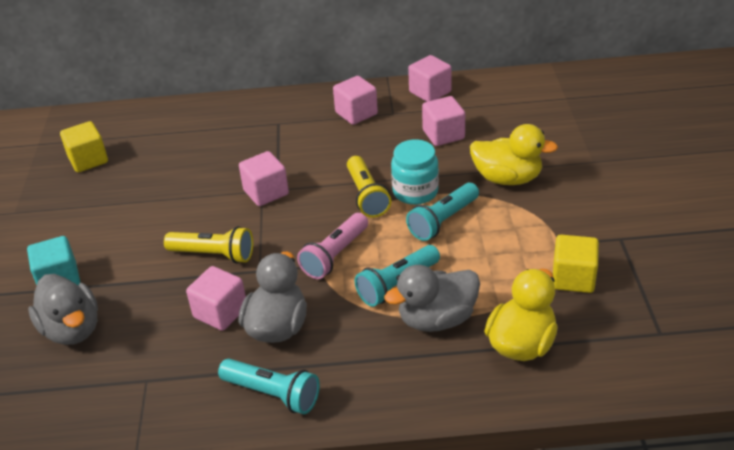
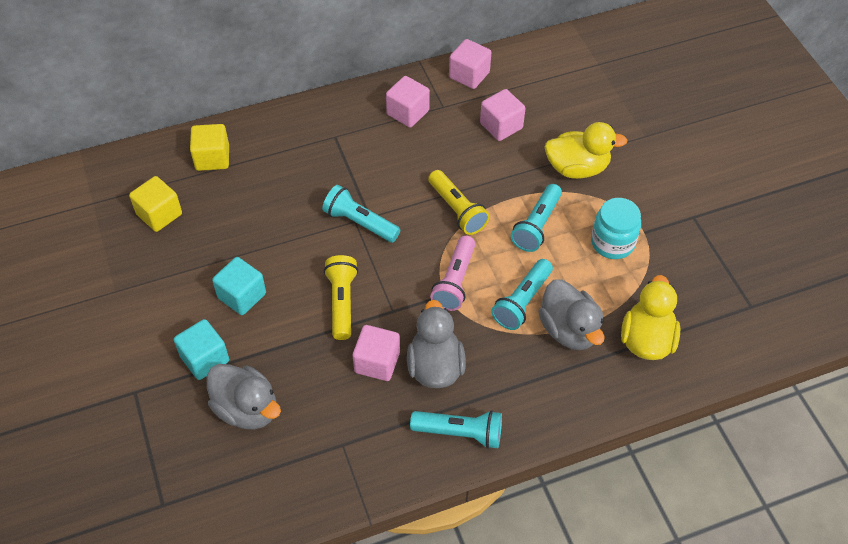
camera: 20 degrees left, 15 degrees up
(123, 234) = (242, 296): none -> turquoise cube
(214, 255) = (342, 302): yellow flashlight -> yellow flashlight turned 90 degrees counterclockwise
(266, 192) = (360, 222): pink cube -> turquoise flashlight
(415, 192) = (500, 197): turquoise jar -> turquoise jar (612, 242)
(436, 319) = (569, 330): grey duck -> grey duck turned 75 degrees counterclockwise
(573, 278) = (667, 266): yellow cube -> yellow cube (212, 158)

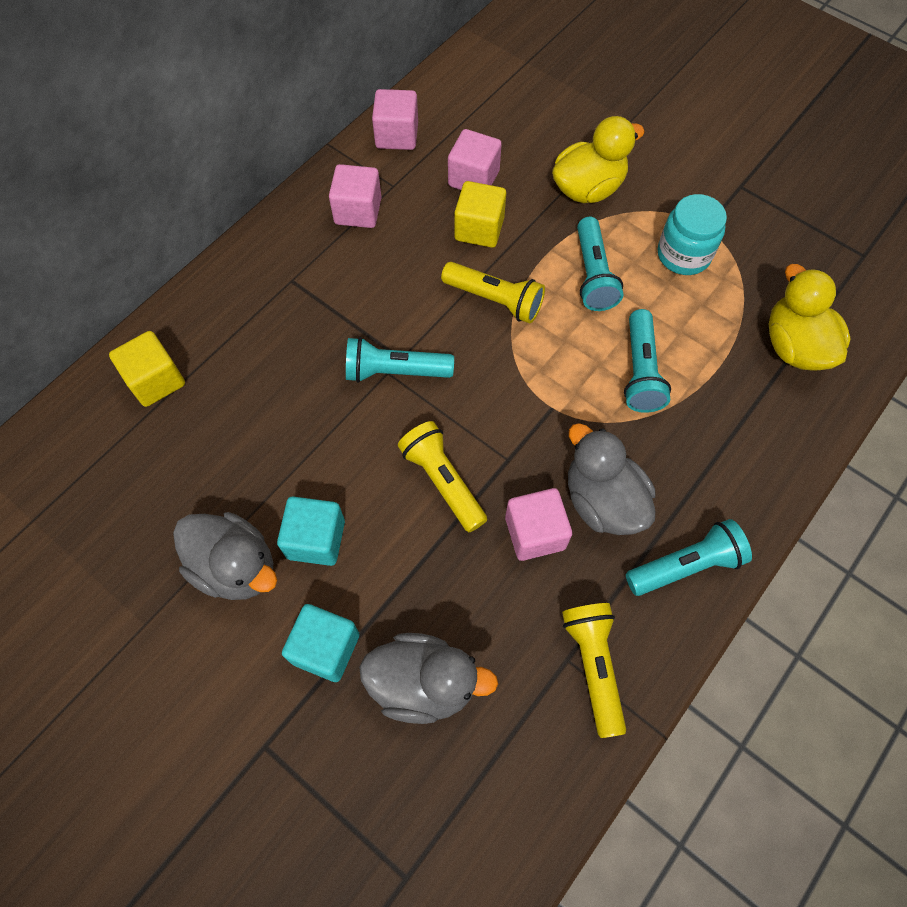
camera: 30 degrees left, 10 degrees up
(159, 214) = (135, 489): yellow cube -> yellow cube (479, 229)
(356, 457) = (594, 666): none -> yellow flashlight
(455, 281) = (552, 386): pink flashlight -> none
(569, 330) = (711, 378): grey duck -> grey duck (235, 567)

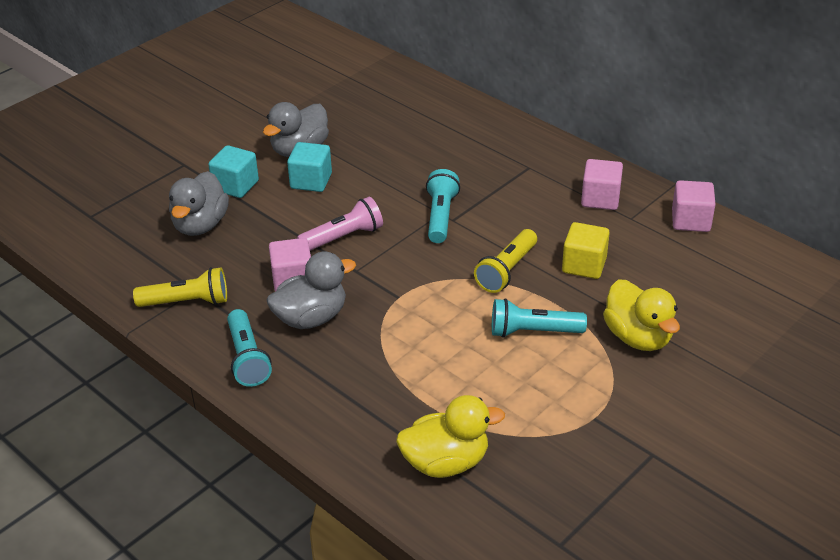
camera: 95 degrees right, 25 degrees down
(156, 381) = (443, 113): yellow cube -> none
(443, 481) = (343, 237): yellow flashlight -> pink flashlight
(473, 178) = (643, 264): pink cube -> none
(640, 371) = (427, 351): turquoise flashlight -> none
(683, 255) = (557, 396): turquoise jar -> none

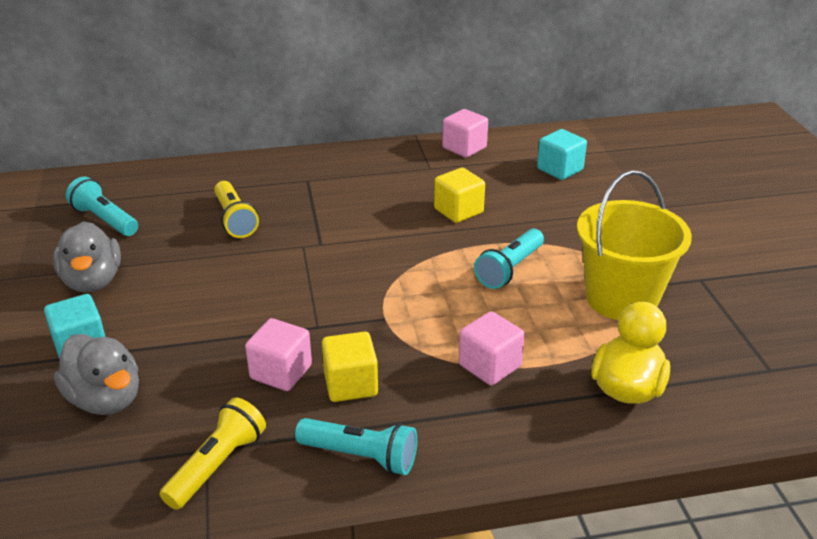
camera: 55 degrees left, 5 degrees down
(311, 181) = (150, 295): turquoise cube -> turquoise cube (560, 169)
(311, 318) = (350, 384): grey duck -> yellow cube
(343, 237) = (261, 312): pink flashlight -> none
(441, 216) = (308, 247): turquoise flashlight -> turquoise flashlight (105, 220)
(506, 271) = (420, 247): yellow flashlight -> yellow flashlight (234, 219)
(564, 414) = (621, 298): none -> yellow bucket
(600, 199) = (390, 169): pink cube -> pink cube (490, 366)
(638, 337) = (567, 226): yellow duck -> none

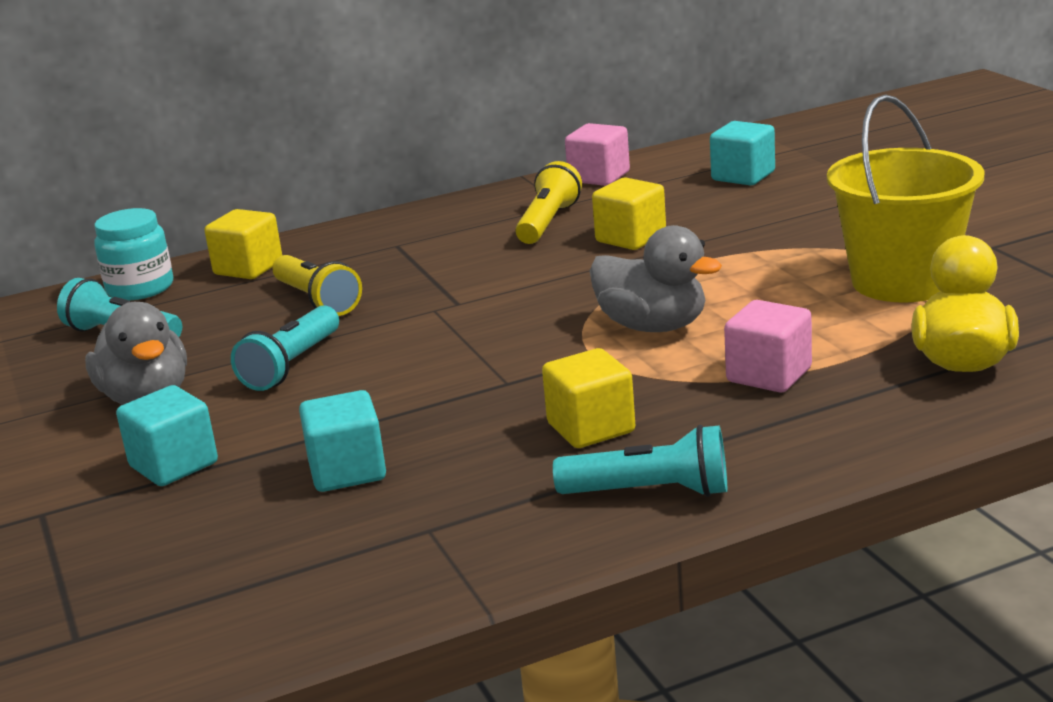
camera: 10 degrees left, 10 degrees down
(105, 399) = (248, 509): grey duck -> grey duck (653, 326)
(134, 181) = (140, 288): none -> turquoise jar
(181, 381) = (347, 471): none -> turquoise cube
(207, 179) = (248, 268): none -> yellow cube
(217, 465) = (455, 540): yellow flashlight -> yellow flashlight (548, 222)
(281, 372) = (485, 435): pink cube -> none
(509, 269) = (736, 281): turquoise flashlight -> turquoise flashlight (291, 365)

